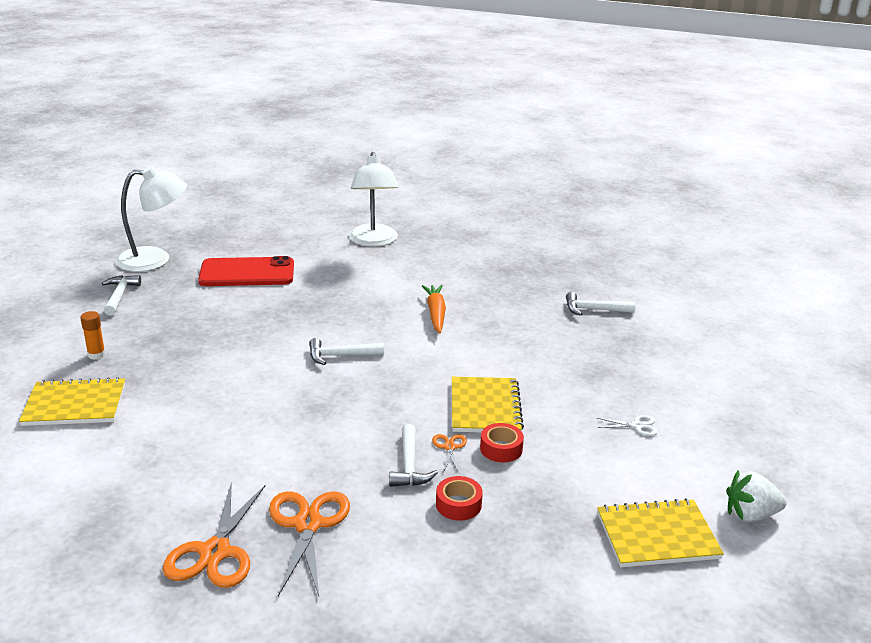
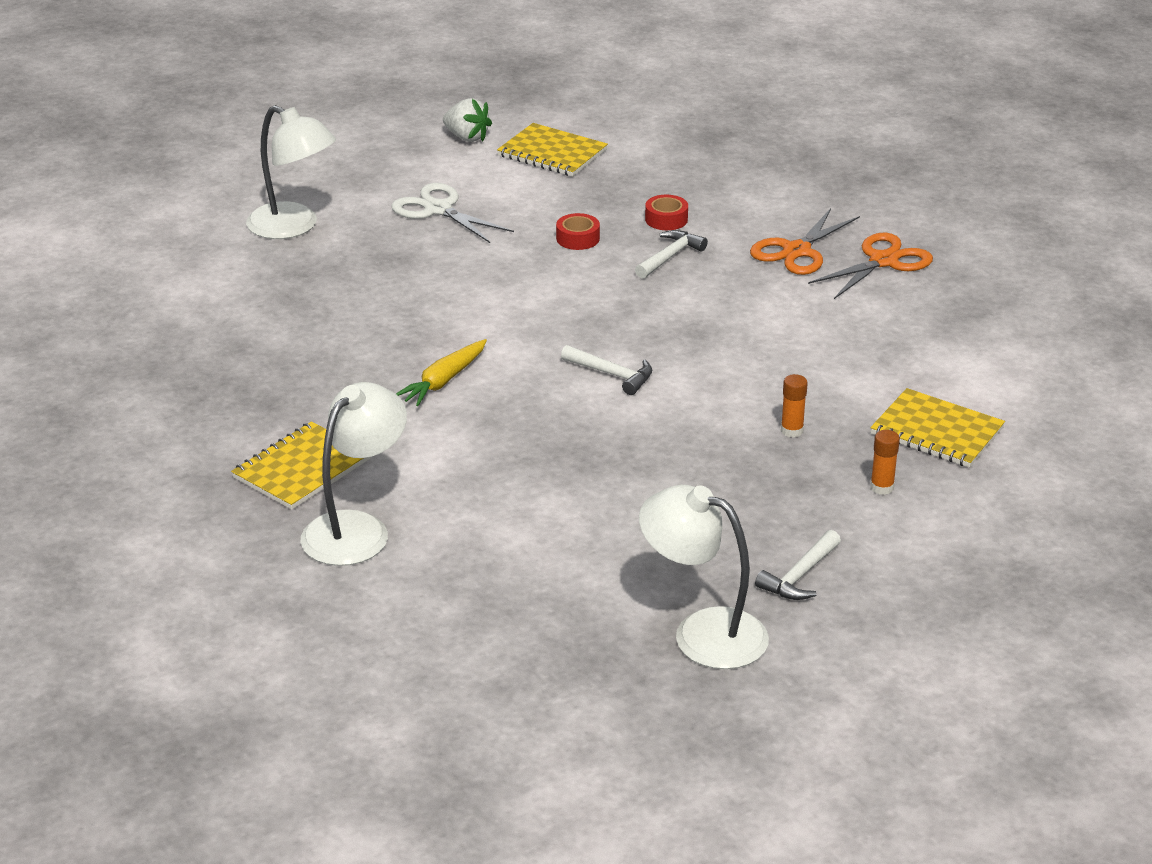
camera: 140 degrees left, 5 degrees up
(184, 366) = (792, 430): none -> orange glue stick
(247, 273) = (596, 544): red phone -> none
(436, 313) = (443, 381): orange carrot -> yellow carrot
(449, 447) = (618, 256): orange scissors -> none
(485, 407) = (541, 272): yellow notebook -> yellow notebook (301, 468)
(594, 310) = (270, 314): white hammer -> none
(637, 426) = (438, 209): white scissors -> white scissors, size x2.11
(695, 367) = (293, 227): none -> white lamp

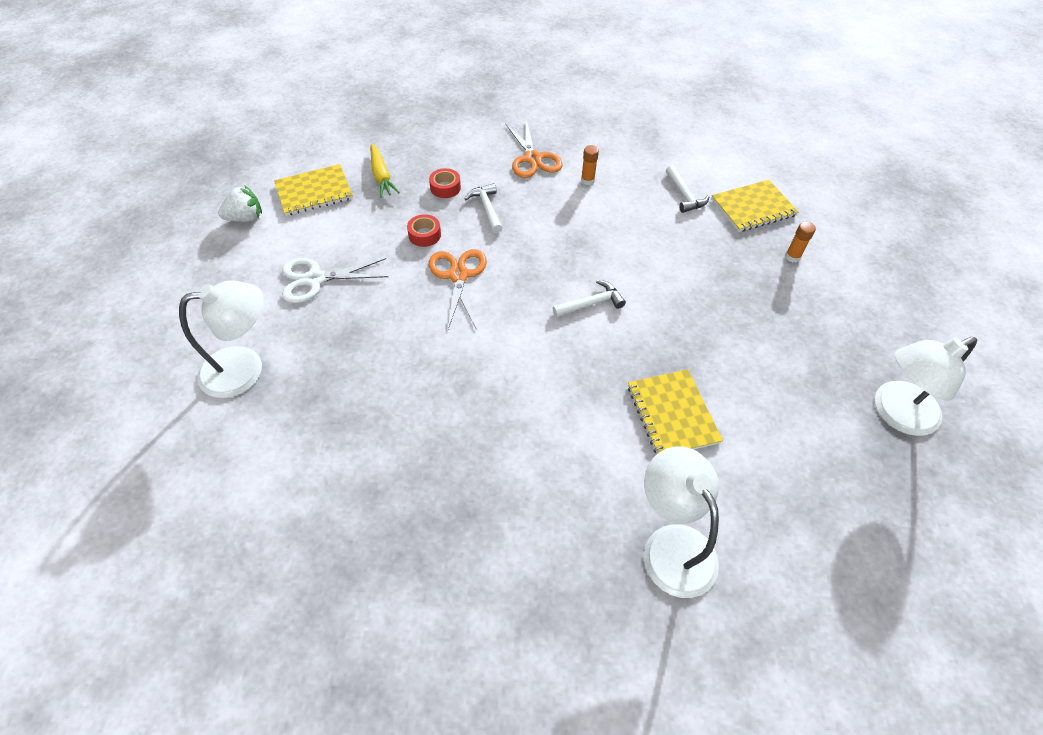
camera: 55 degrees left, 20 degrees up
(301, 468) = (570, 539): yellow notebook -> yellow notebook (672, 414)
(443, 381) = (526, 391): yellow carrot -> yellow carrot (381, 176)
(792, 430) = (712, 260): orange glue stick -> orange glue stick (587, 180)
(800, 576) = (859, 337): white hammer -> white hammer (684, 195)
(883, 261) = (575, 135): orange scissors -> orange scissors (458, 275)

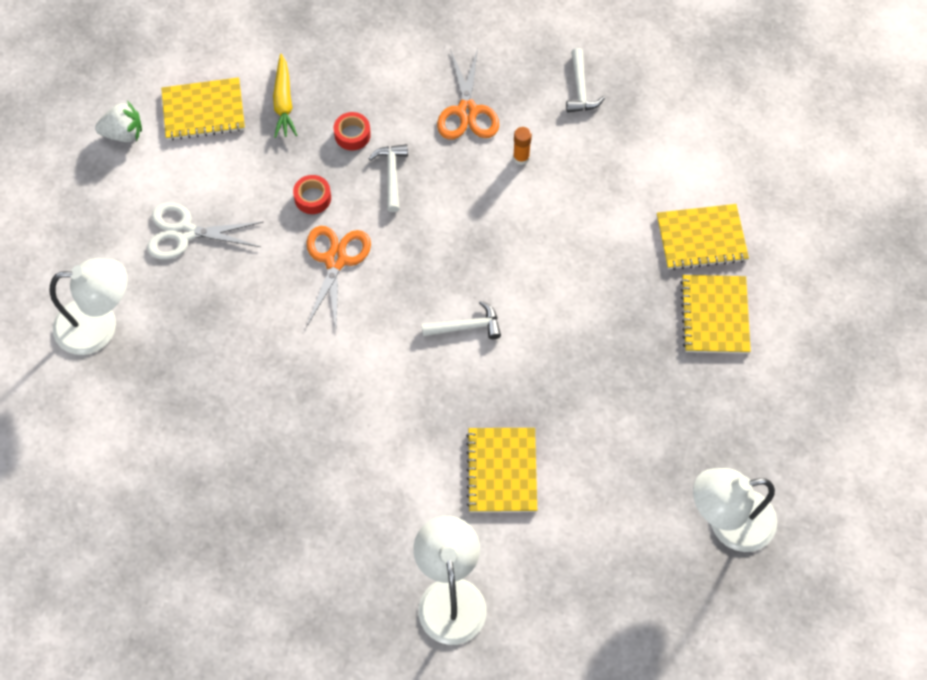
camera: 15 degrees right, 10 degrees up
(684, 195) = (627, 203): white hammer -> white hammer (580, 89)
(792, 257) = (714, 315): orange glue stick -> yellow notebook

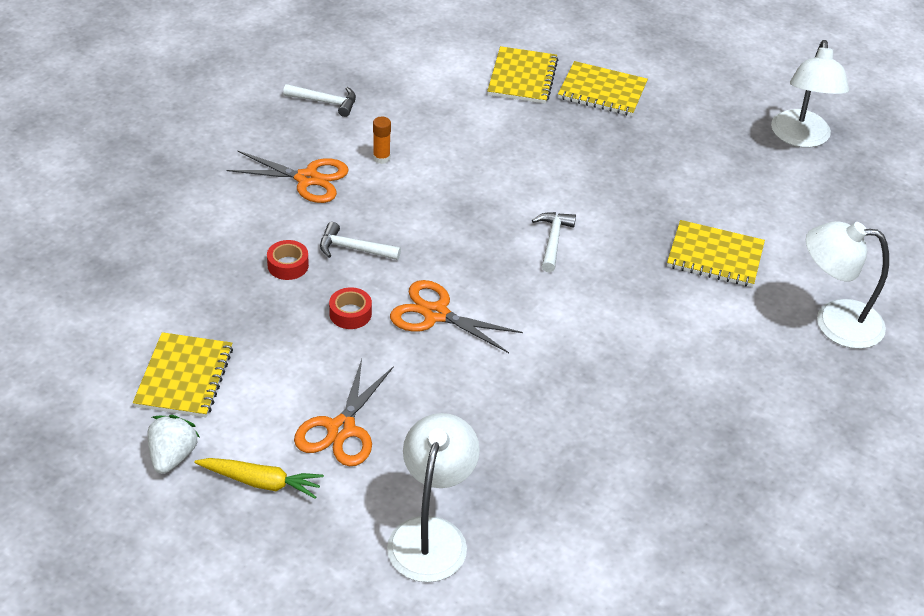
camera: 75 degrees left, 20 degrees down
(185, 232) = (341, 429): white scissors -> orange scissors
(283, 102) = (214, 308): yellow carrot -> yellow carrot (261, 482)

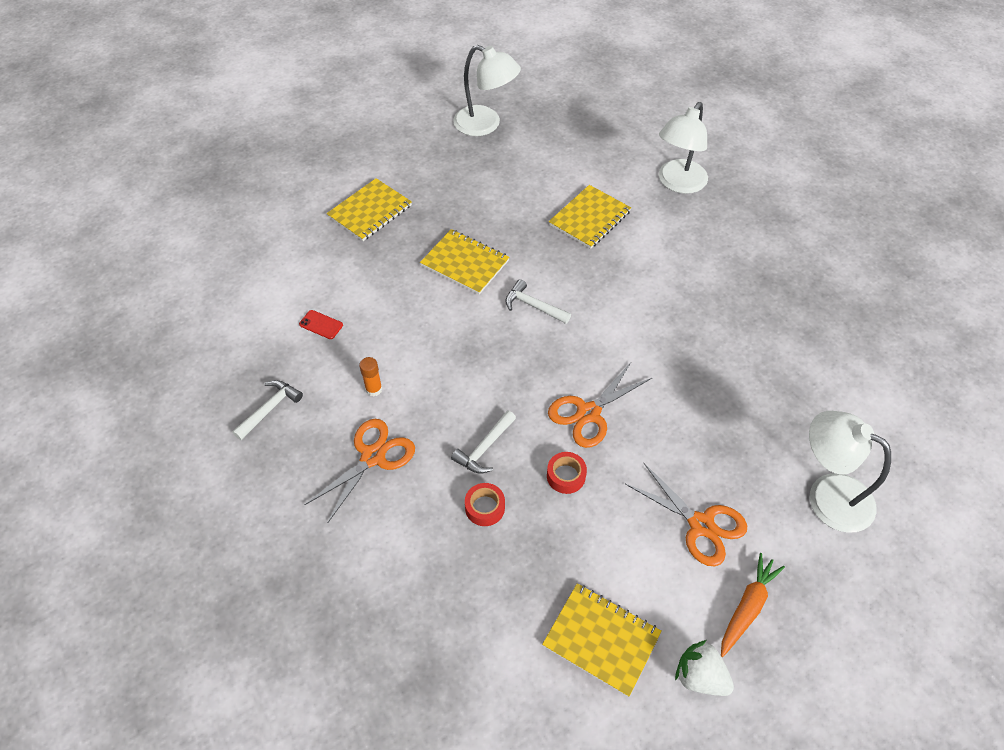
camera: 65 degrees left, 10 degrees up
(261, 482) = (747, 607): yellow carrot -> orange carrot
(436, 103) = (321, 325): none -> red phone
(522, 77) = (322, 254): yellow notebook -> yellow notebook (465, 263)

